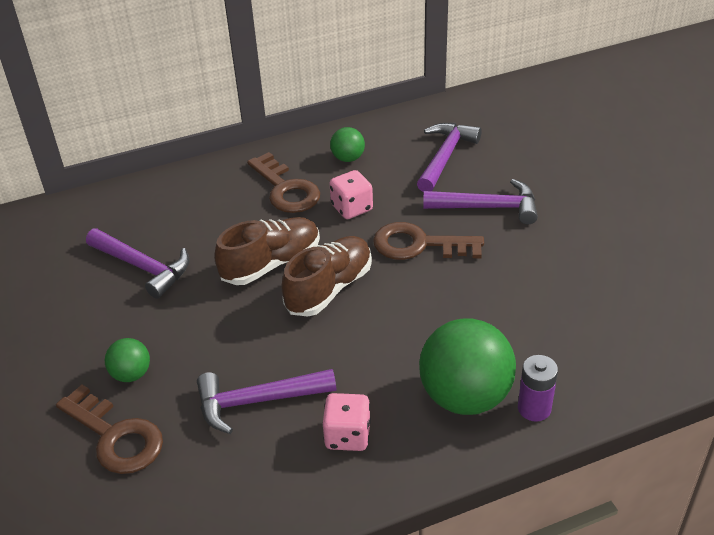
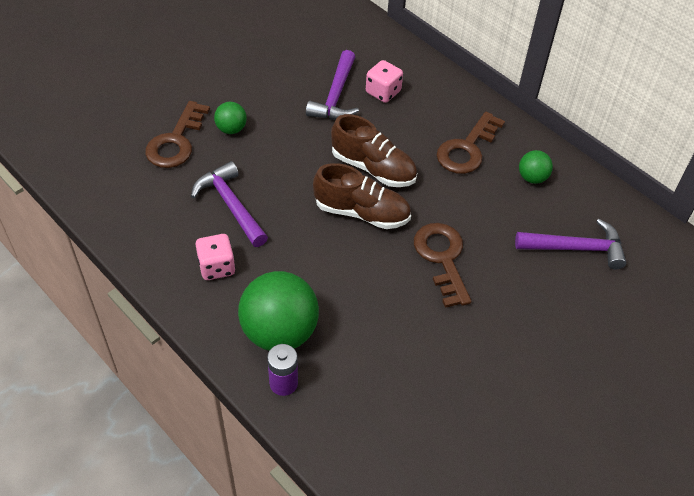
camera: 65 degrees right, 10 degrees up
(352, 208) = (466, 199): pink dice -> pink dice (383, 92)
(488, 207) = (519, 298): purple hammer -> none

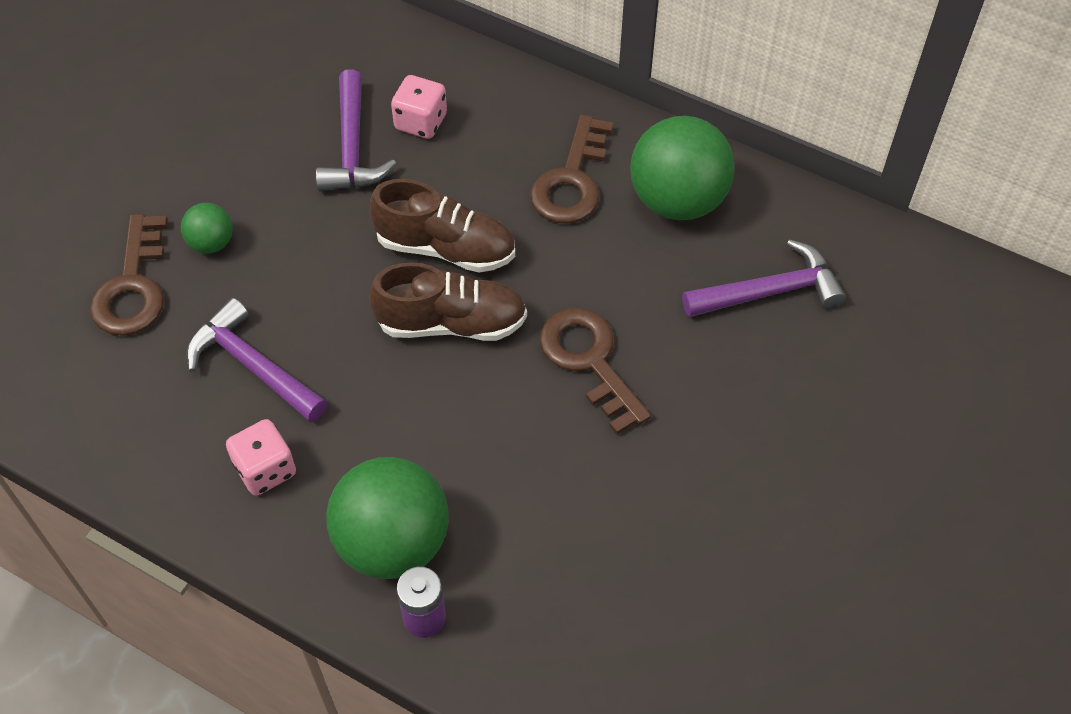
camera: 15 degrees left, 5 degrees up
(532, 177) = (677, 200): green ball -> green ball, size x2.06

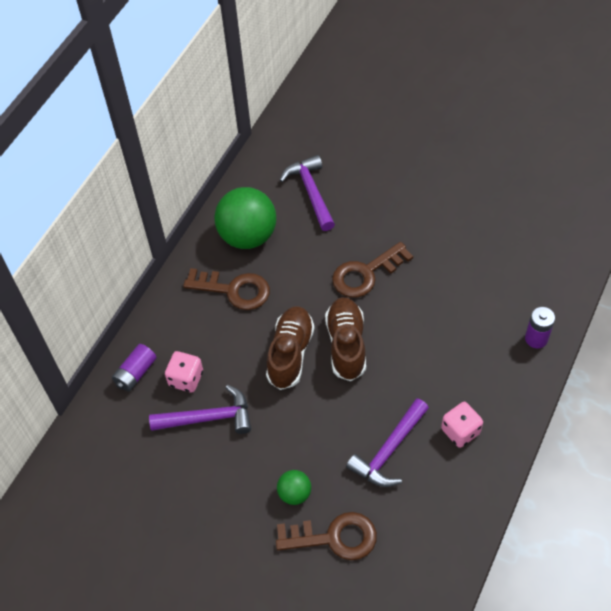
camera: 90 degrees left, 0 degrees up
(393, 542) = (495, 359): green ball -> none
(439, 67) = (136, 373): none -> purple battery

